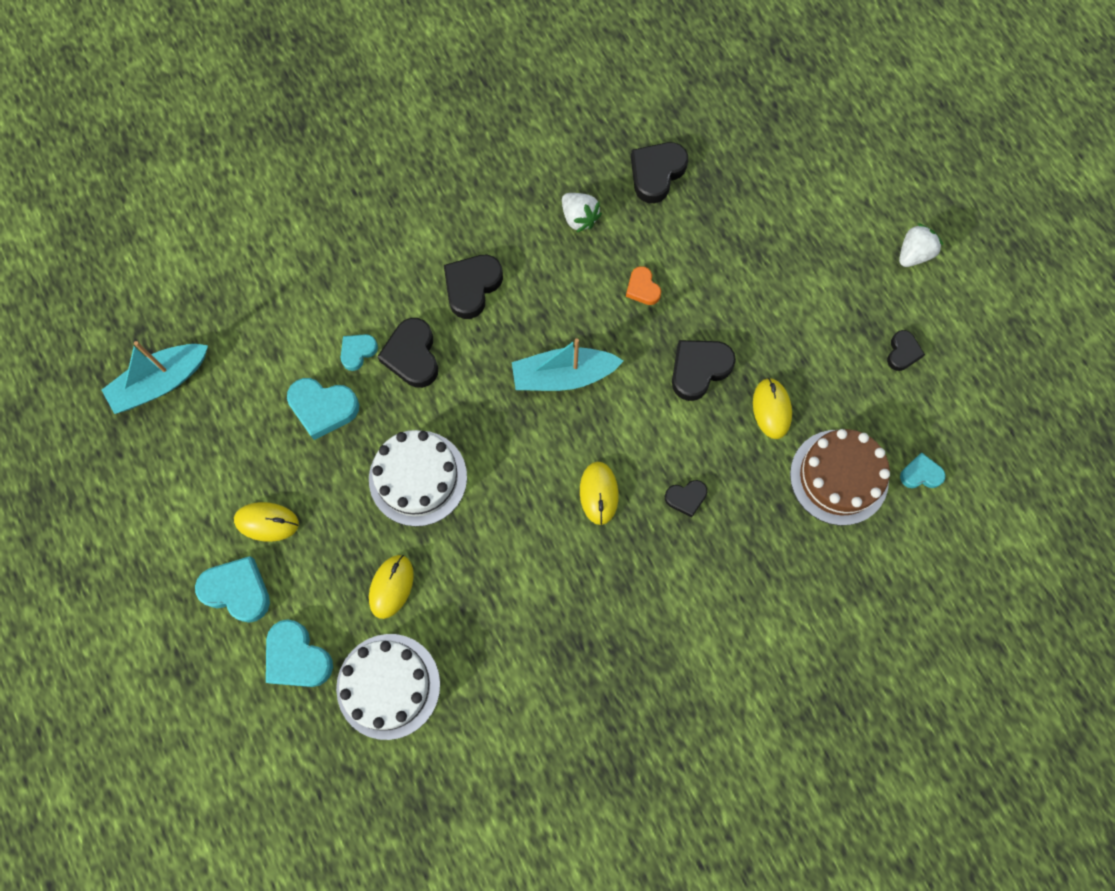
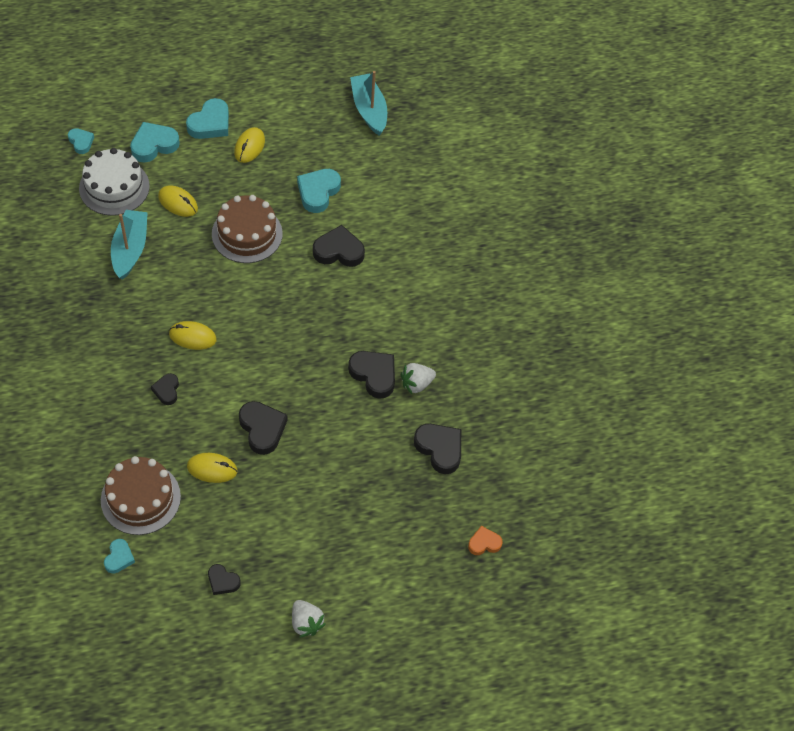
camera: 100 degrees right, 15 degrees down
(358, 352) = (353, 220): turquoise heart -> turquoise heart (81, 142)
(418, 478) = (247, 234): white cake -> brown cake
(472, 287) = (380, 299): black heart -> black heart (374, 375)
(563, 375) = (290, 339): turquoise boat -> turquoise boat (130, 249)
(642, 288) = (342, 410): orange heart -> orange heart (484, 543)

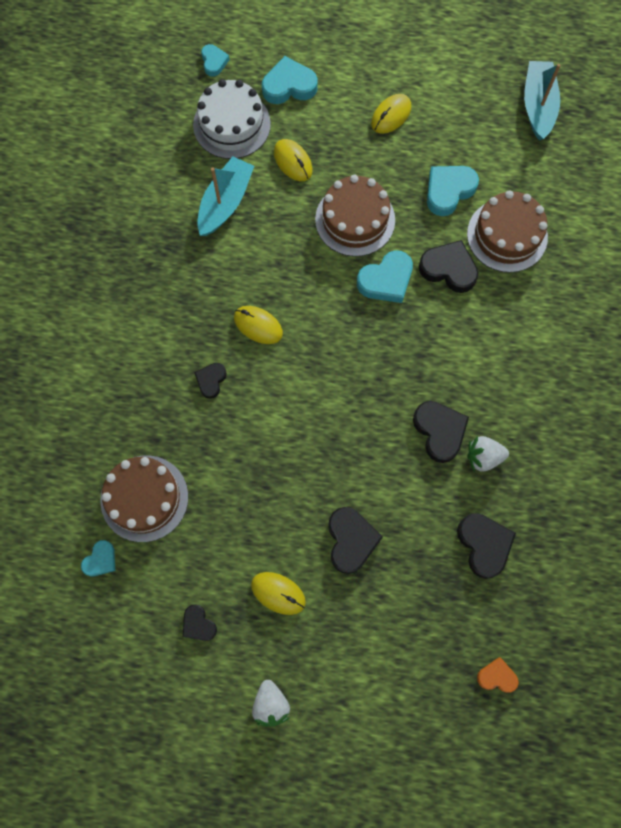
camera: 25 degrees right, 15 degrees up
(210, 123) = (357, 76): turquoise heart -> turquoise heart (386, 280)
(212, 469) = (229, 488): yellow mouse -> yellow mouse (278, 593)
(262, 429) = (297, 458): black heart -> black heart (351, 540)
(377, 213) = (507, 235): none -> brown cake

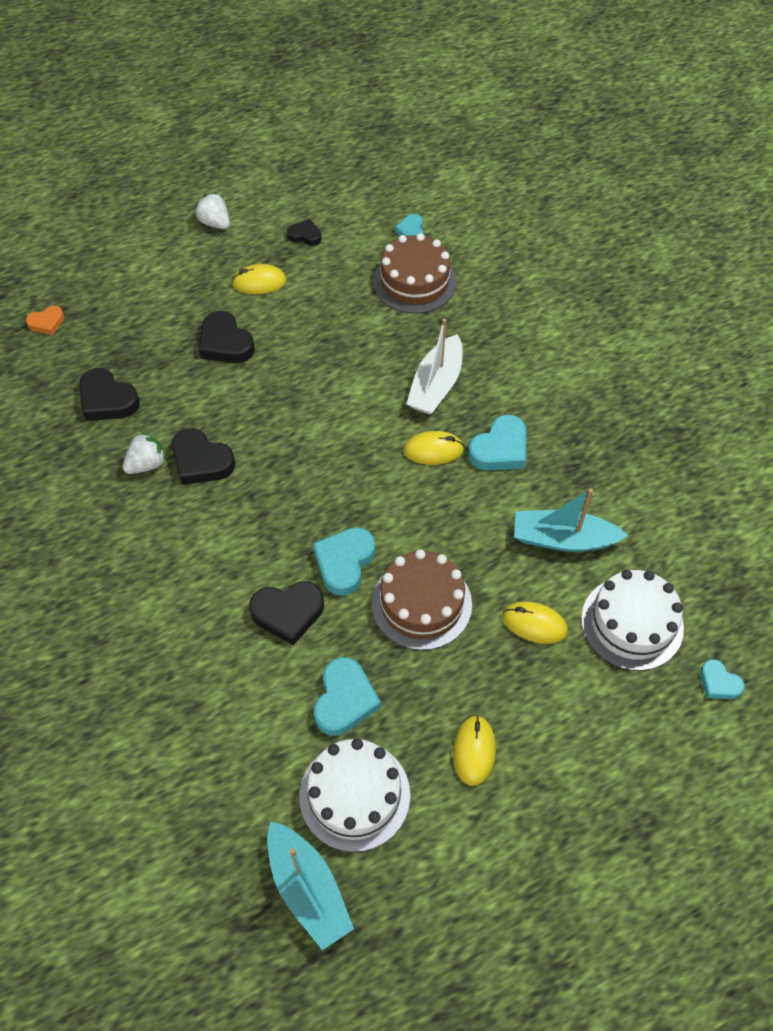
camera: 145 degrees right, 15 degrees down
(211, 380) = (436, 385): black heart -> white boat
(225, 202) = (562, 539): turquoise boat -> turquoise boat turned 105 degrees clockwise
(289, 86) = (614, 710): turquoise heart -> turquoise heart (500, 449)
(479, 135) = (354, 795): none -> white cake
(507, 235) = (247, 689): brown cake -> none

